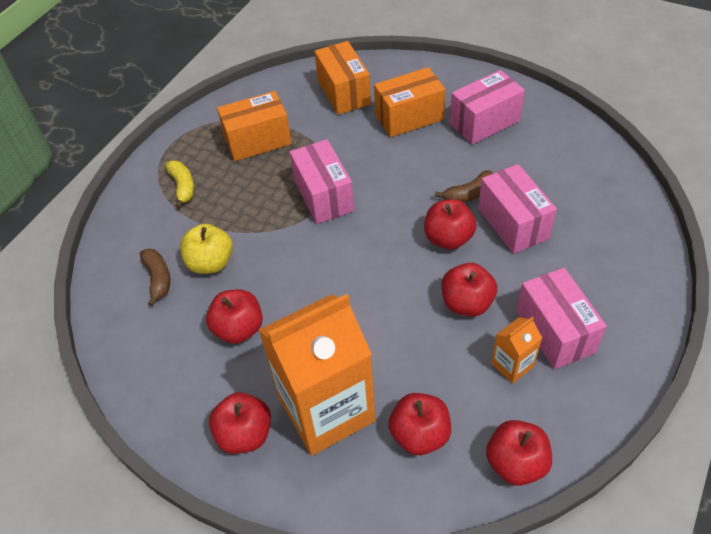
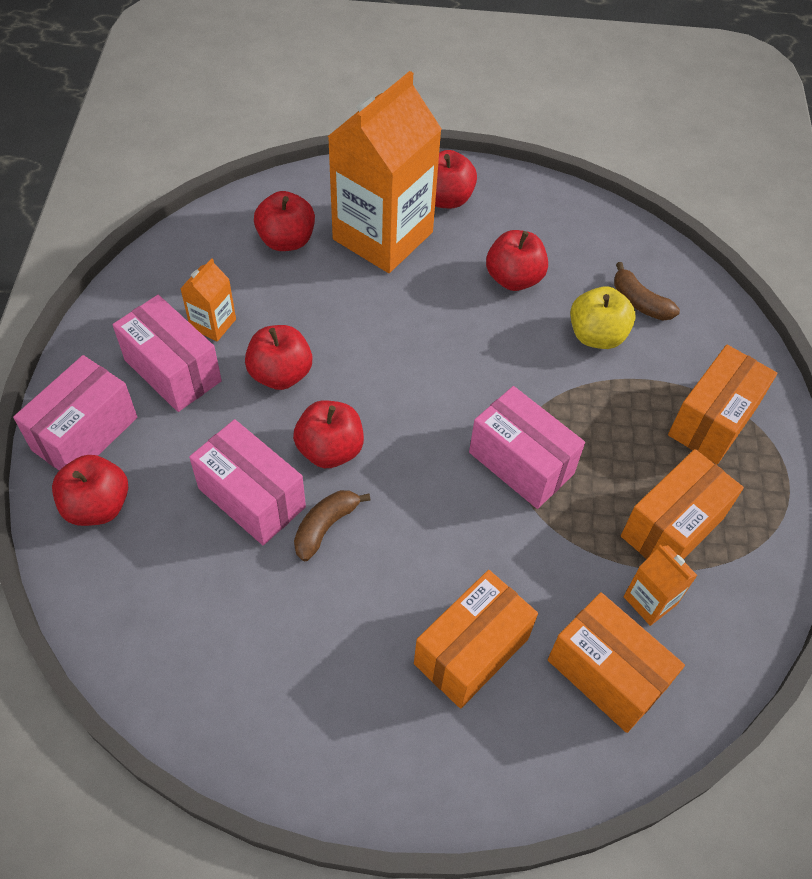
camera: 150 degrees right, 5 degrees up
(182, 186) = (712, 420): yellow banana -> orange box
(298, 114) = (650, 600): none -> orange carton
(484, 122) = (344, 680): pink box -> pink box (85, 433)
(516, 463) = (191, 243): red apple -> red apple (97, 506)

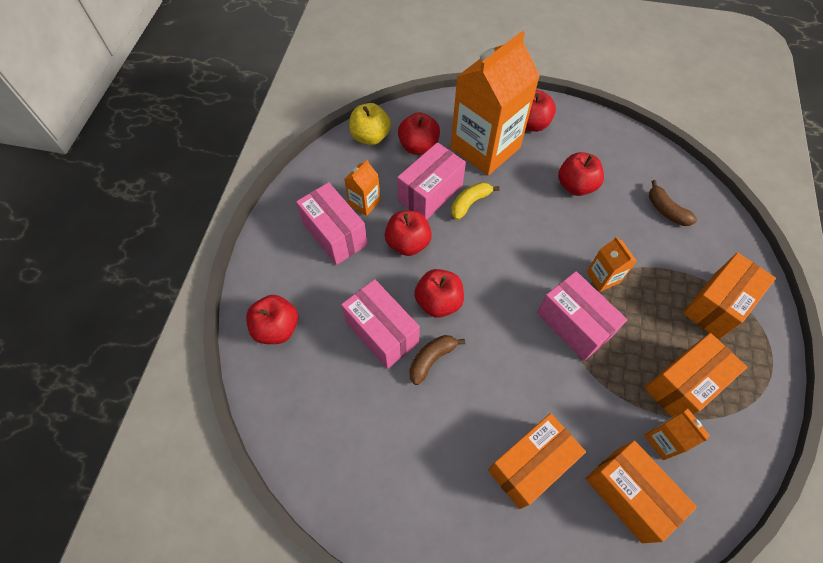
camera: 10 degrees right, 5 degrees up
(85, 433) = (272, 275): pink box -> pink box (430, 193)
(366, 313) = (470, 203): none -> yellow banana
(558, 397) = (603, 277): none -> orange carton
(596, 335) = (633, 233): yellow apple -> yellow apple (370, 137)

